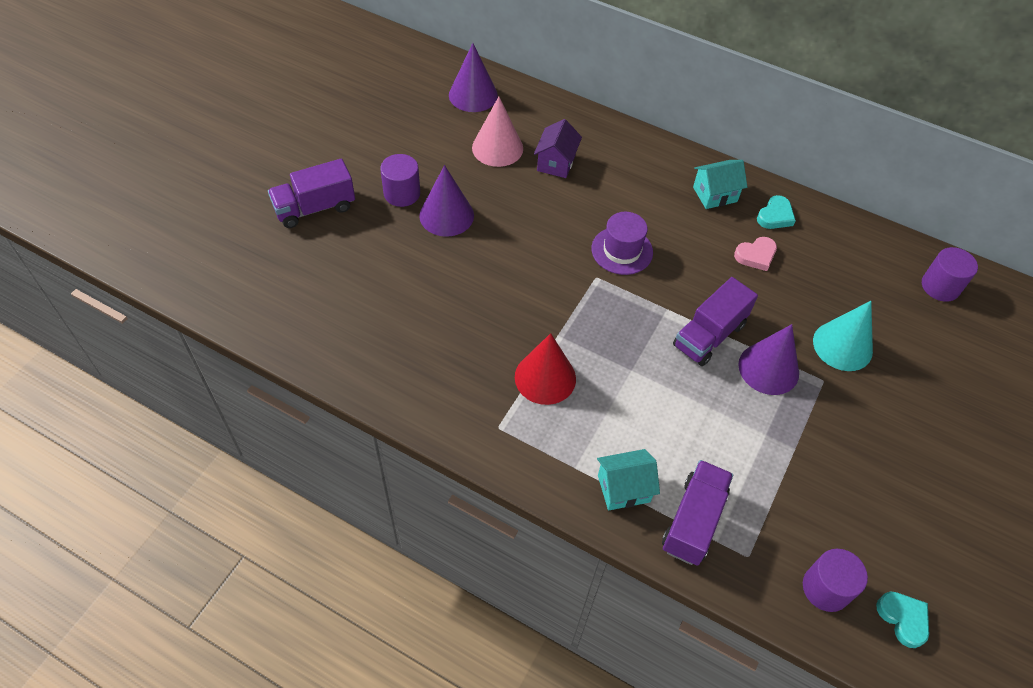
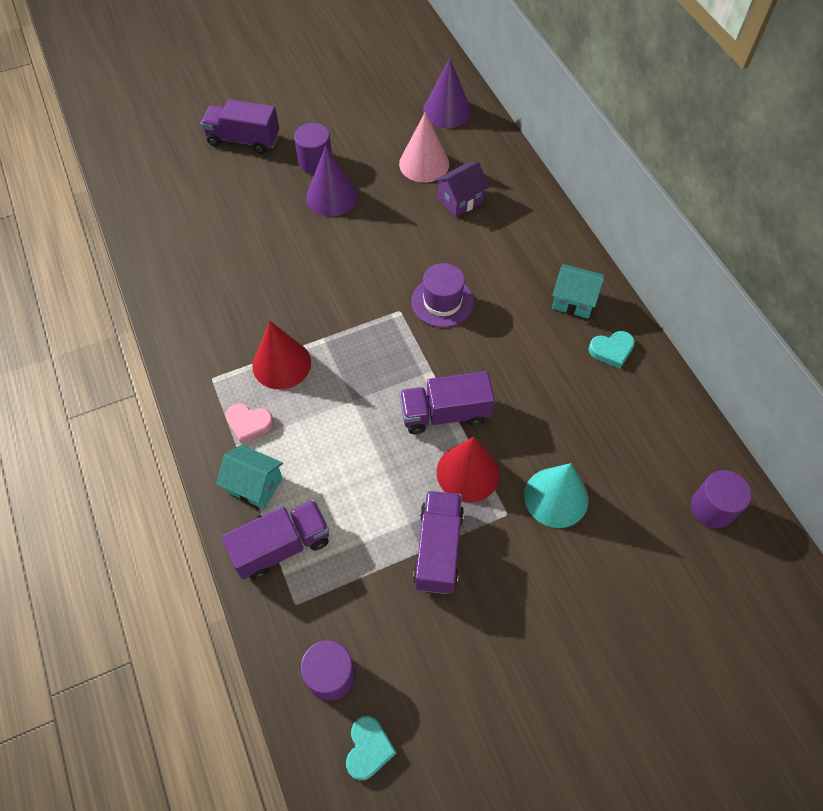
camera: 40 degrees right, 5 degrees up
(756, 255) = (556, 373): pink heart -> pink heart (249, 424)
(768, 368) = (468, 472): purple cone -> red cone
(804, 439) = (438, 549): none -> purple truck

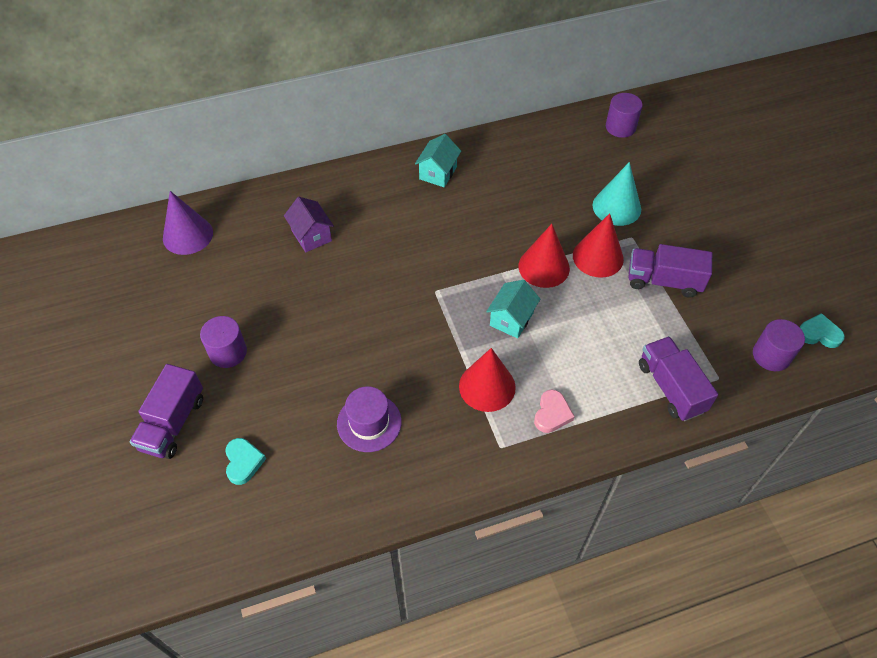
camera: 85 degrees left, 5 degrees down
(255, 485) = (614, 408): turquoise house -> turquoise house (511, 319)
(332, 196) = (282, 339): purple cone -> none
(424, 164) = (256, 259): pink cone -> none
(442, 302) = (428, 259): purple hat -> purple hat (369, 422)
(445, 413) = (544, 267): purple truck -> red cone
(611, 350) = (488, 157): turquoise heart -> turquoise heart (243, 462)

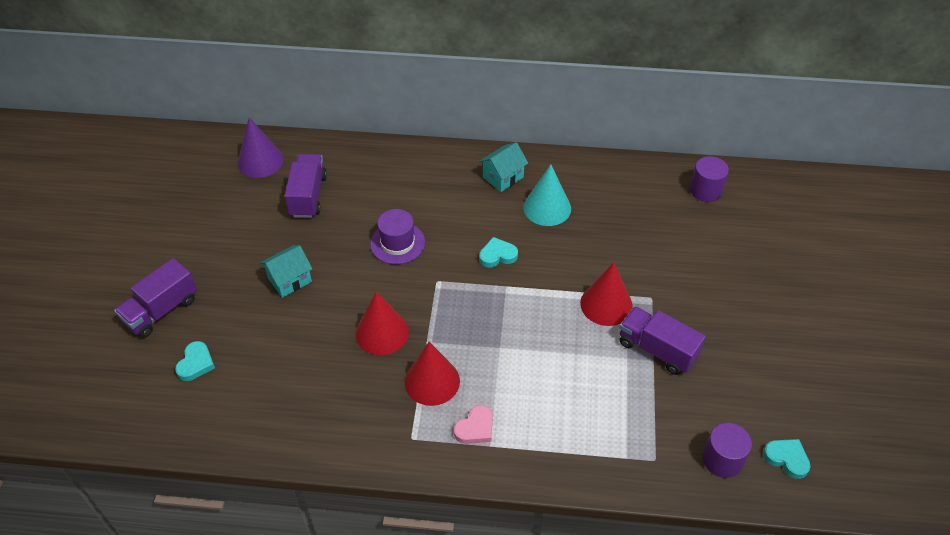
camera: 25 degrees right, 5 degrees down
(228, 352) = (236, 269): purple cylinder -> none
(311, 236) = (360, 196): purple house -> none
(369, 422) = (313, 372): purple hat -> purple hat (397, 243)
(476, 247) = (497, 255): none -> turquoise heart
(511, 319) = (490, 331): turquoise house -> turquoise house (290, 280)
(544, 267) = (549, 295): red cone -> red cone (382, 332)
(616, 207) = (654, 264): turquoise cone -> turquoise cone (547, 208)
(671, 387) = (601, 449): purple truck -> purple truck (308, 196)

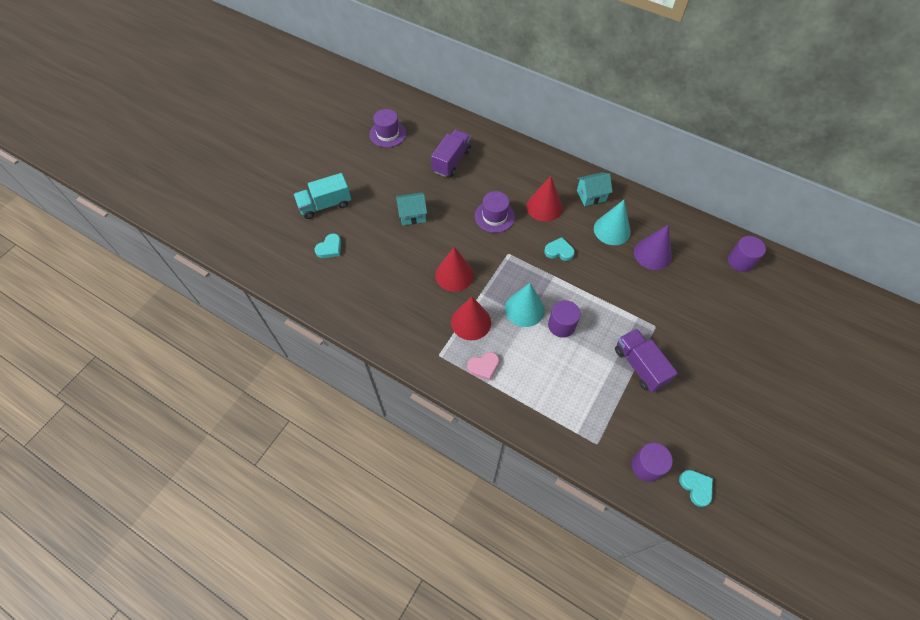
camera: 25 degrees right, 10 degrees up
(161, 310) = (325, 205): purple truck -> turquoise truck
(205, 191) = (388, 134): none -> purple hat
(260, 161) = (432, 125): purple cone -> purple cone (652, 254)
(490, 339) = (524, 309): none -> turquoise cone
(544, 340) = (561, 325): none -> purple cylinder
(606, 304) = (619, 317): red cone -> red cone (544, 207)

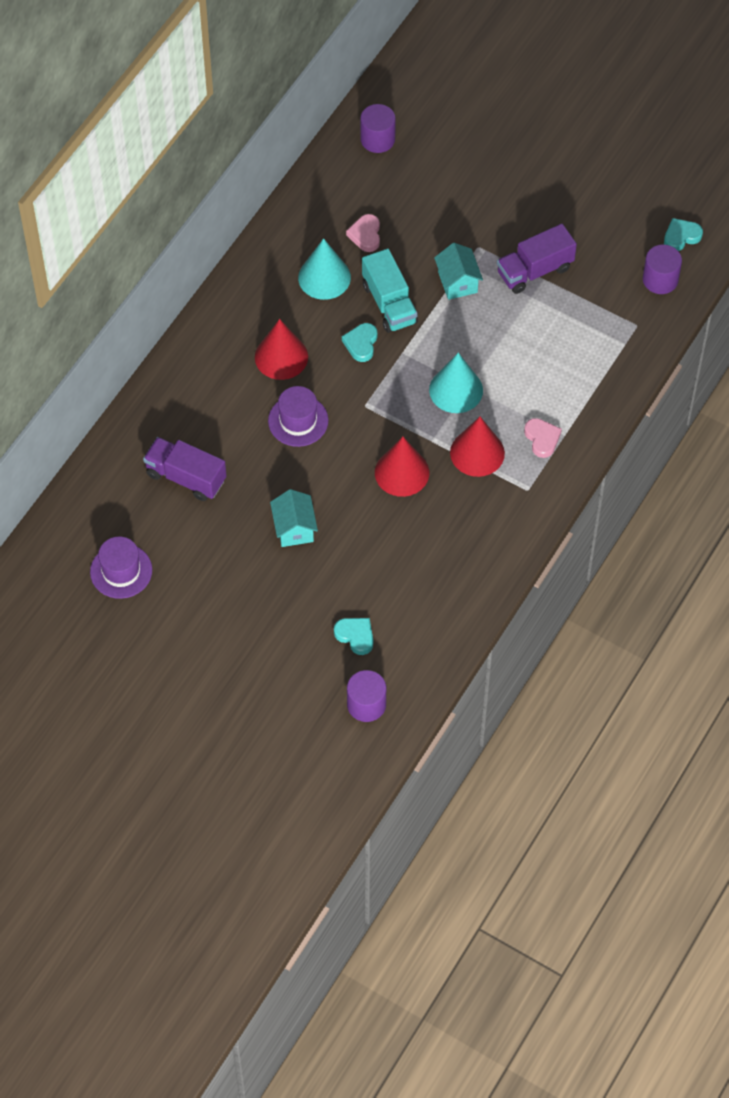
camera: 90 degrees left, 0 degrees up
(325, 205) = (272, 650): turquoise truck -> turquoise truck (389, 303)
(561, 325) = (479, 349): purple cylinder -> purple cylinder (366, 704)
(591, 196) = (261, 296): turquoise house -> turquoise house (457, 282)
(652, 254) = (365, 235): purple cone -> pink heart

